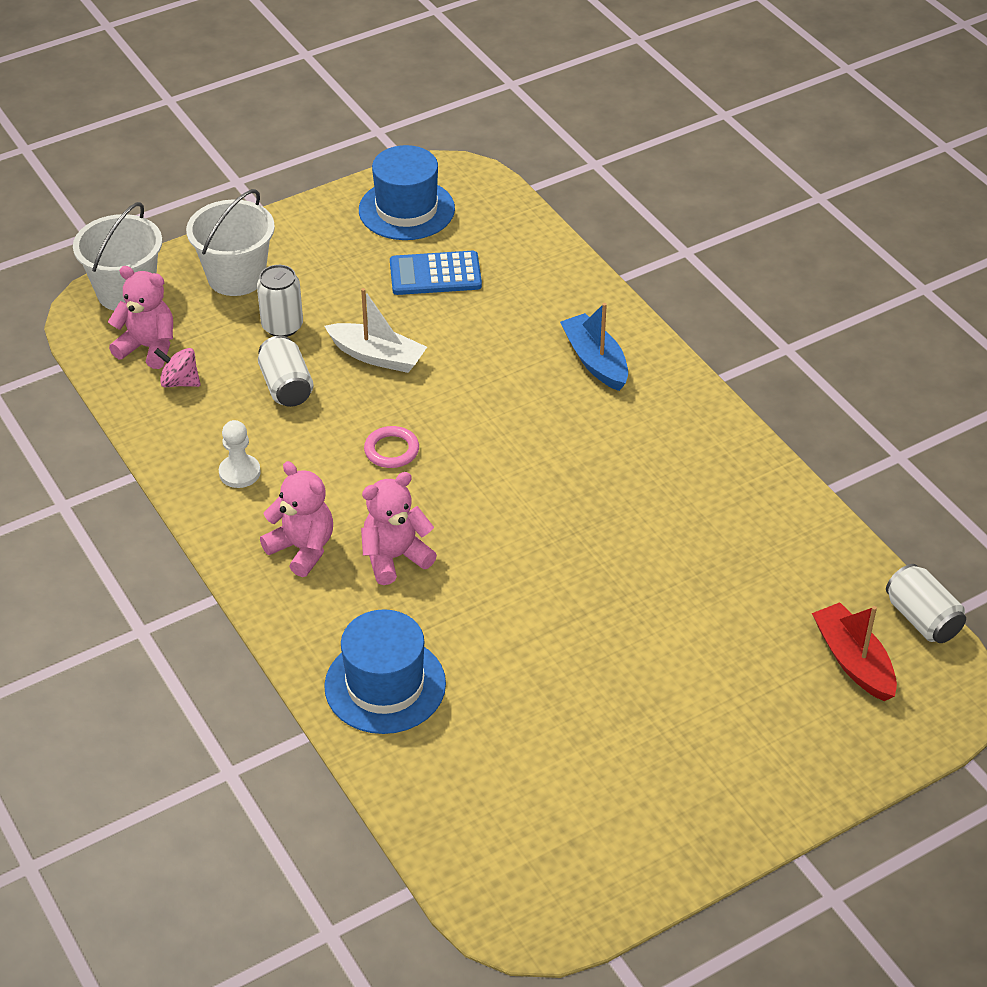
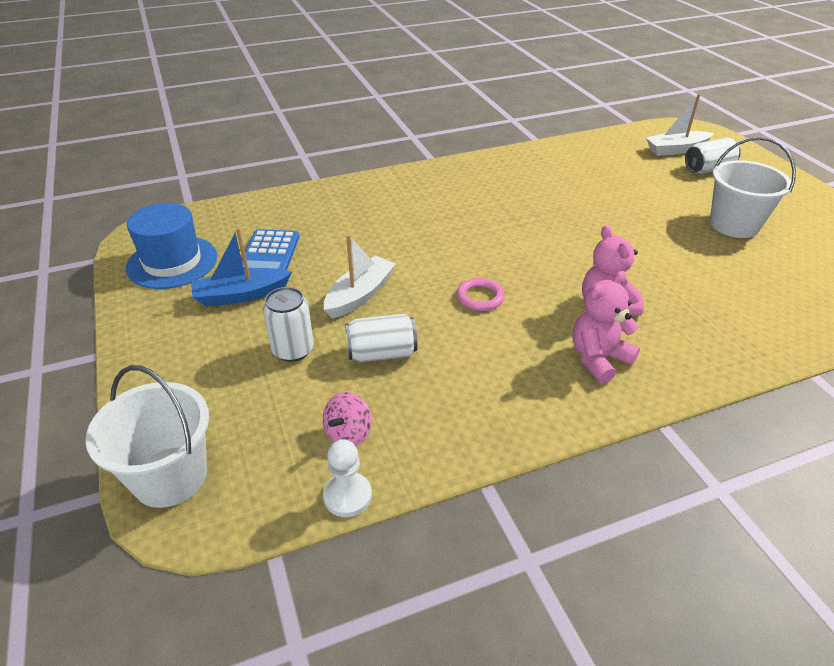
camera: 80 degrees left, 5 degrees down
(148, 347) = (280, 459): pink teddy bear -> none
(236, 277) = (199, 378): white bucket -> white bucket (734, 225)
(239, 473) = (496, 394): white pawn -> white pawn (347, 496)
(385, 685) = (748, 324): blue hat -> none
(595, 361) = (403, 197): blue boat -> blue boat (241, 295)
(853, 661) = (676, 150): red boat -> white boat
(922, 619) = (640, 129): white can -> white can (708, 169)

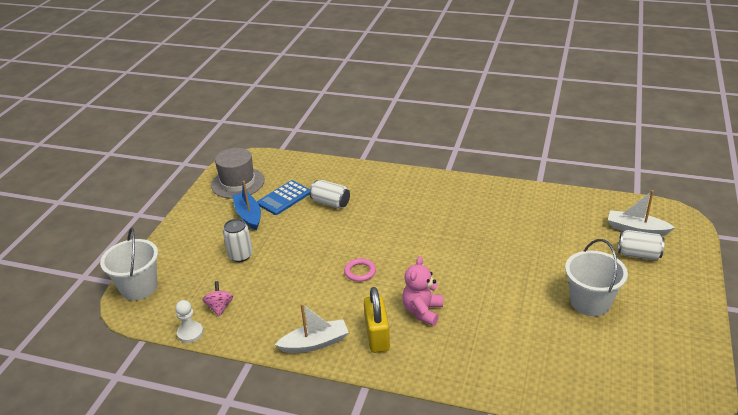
camera: 40 degrees right, 5 degrees down
(172, 262) = (238, 183): blue hat -> grey hat
(241, 295) = (248, 215): blue boat -> blue boat turned 45 degrees clockwise
(348, 433) = (219, 307): pink spinning top -> pink spinning top turned 105 degrees clockwise
(360, 295) = (302, 241): white boat -> white boat (315, 343)
(382, 353) = (276, 277): white can -> white can (330, 203)
(598, 359) = (377, 336): pink teddy bear -> yellow padlock

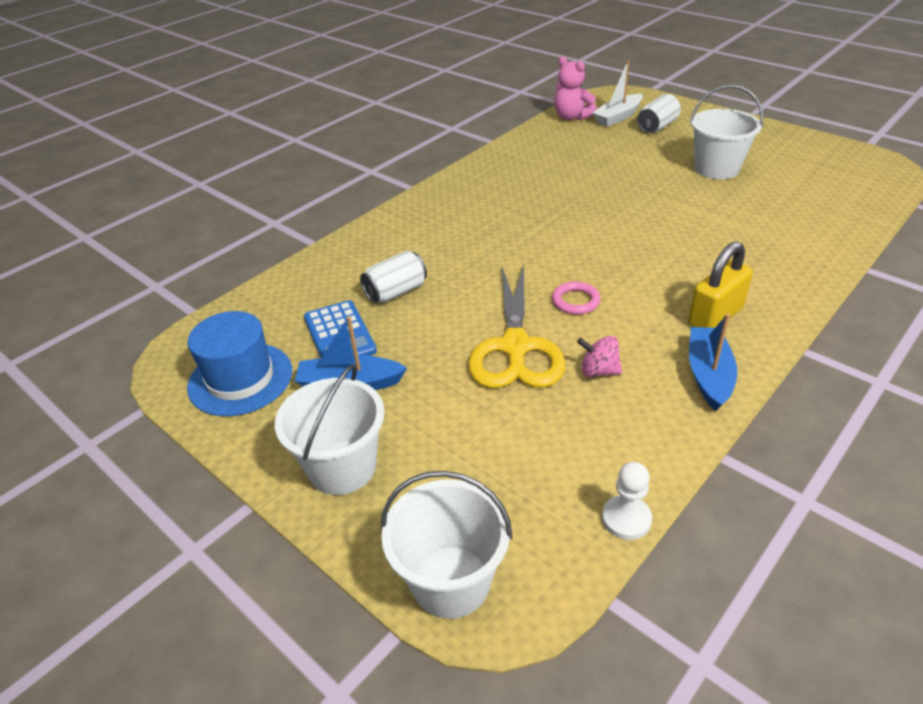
camera: 65 degrees left, 5 degrees up
(193, 234) = (342, 467): none -> white bucket
(219, 307) = (576, 466): pink spinning top -> pink spinning top (598, 371)
(238, 183) = (240, 379): grey hat -> blue hat
(240, 255) = (453, 414): white can -> none
(304, 260) = (515, 347): none -> yellow scissors
(315, 343) = (708, 375): white boat -> blue boat
(377, 336) = (715, 316): yellow padlock -> yellow padlock turned 60 degrees counterclockwise
(422, 311) = (682, 271): pink teddy bear -> pink teddy bear (571, 117)

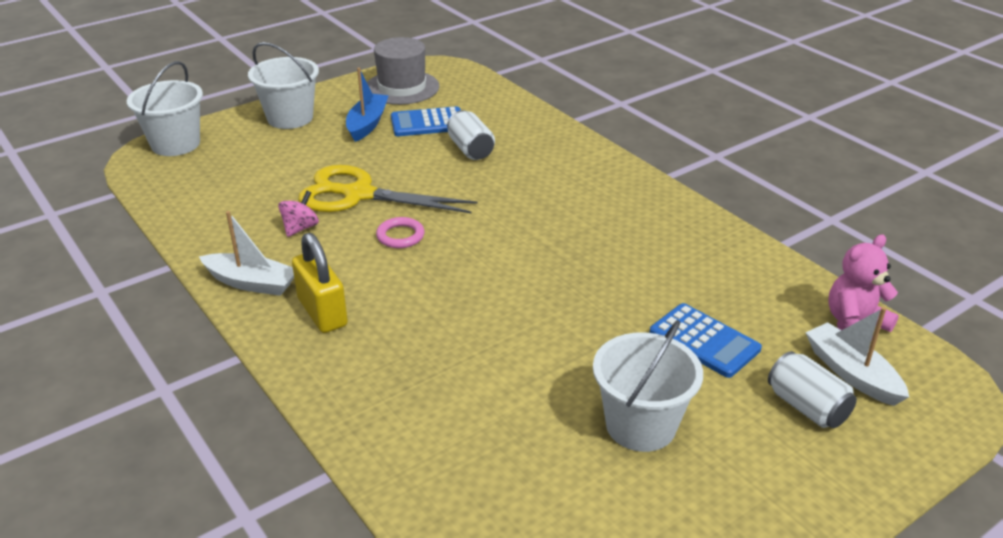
camera: 100 degrees right, 5 degrees down
(240, 379) = (402, 87): blue hat -> grey hat
(621, 156) = (704, 341): none -> blue calculator
(626, 519) = (158, 208): white pawn -> none
(708, 375) = (251, 283): blue boat -> white boat

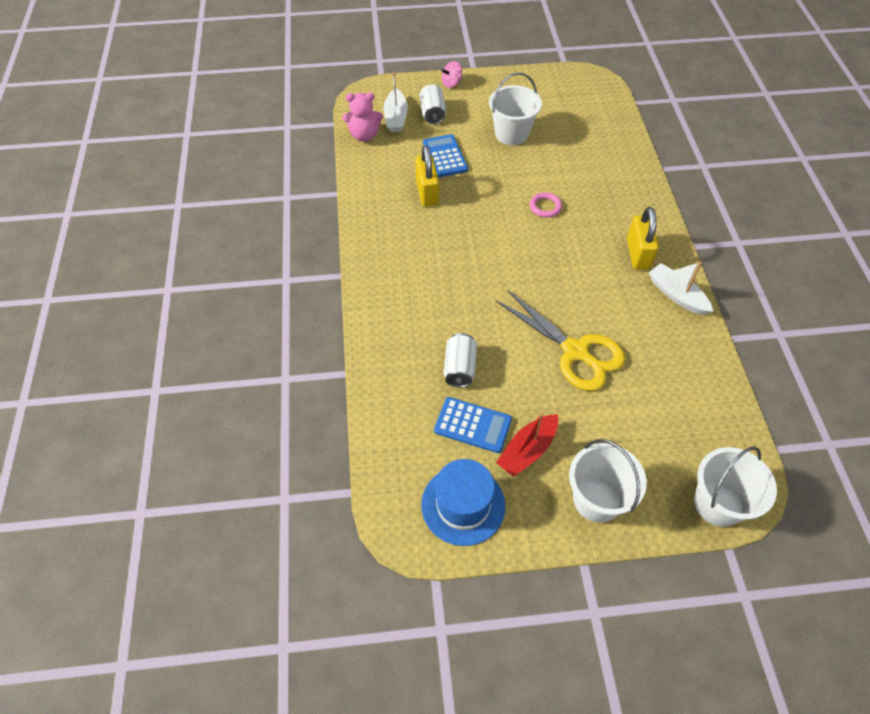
camera: 150 degrees left, 20 degrees up
(300, 228) = (631, 333): pink spinning top -> pink spinning top (451, 83)
(367, 124) = (527, 450): blue boat -> red boat
(400, 236) = (564, 295): pink ring -> pink ring (545, 207)
(402, 87) = (463, 505): grey hat -> blue hat
(672, 283) = (427, 192): none -> yellow padlock

